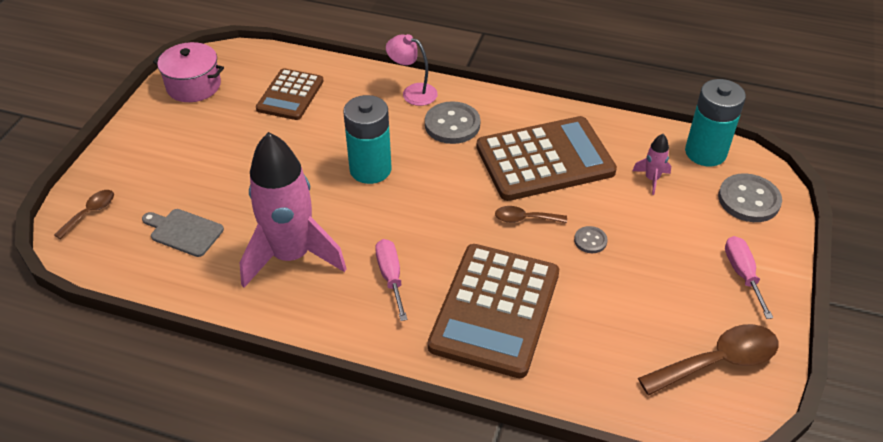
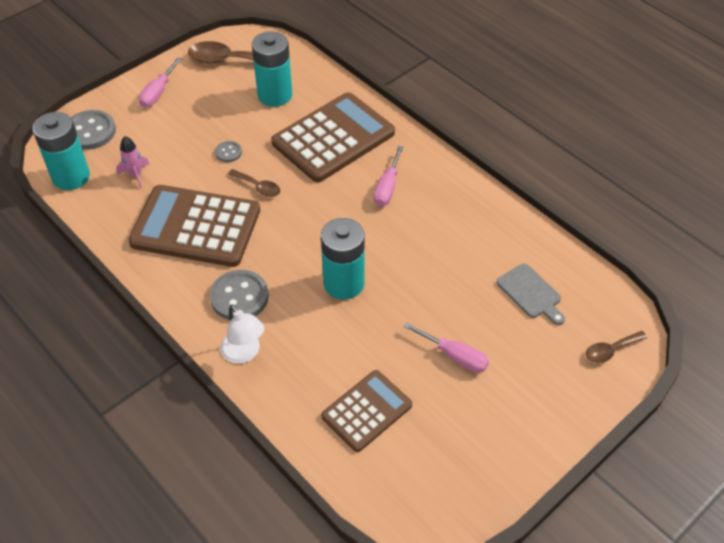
camera: 150 degrees left, 5 degrees up
(193, 86) = (464, 479): pink pot -> none
(236, 154) = (455, 356): none -> pink screwdriver
(291, 256) = (451, 234): pink rocket -> none
(413, 92) = (244, 353): pink lamp -> white lamp
(613, 336) = (275, 95): none -> turquoise battery

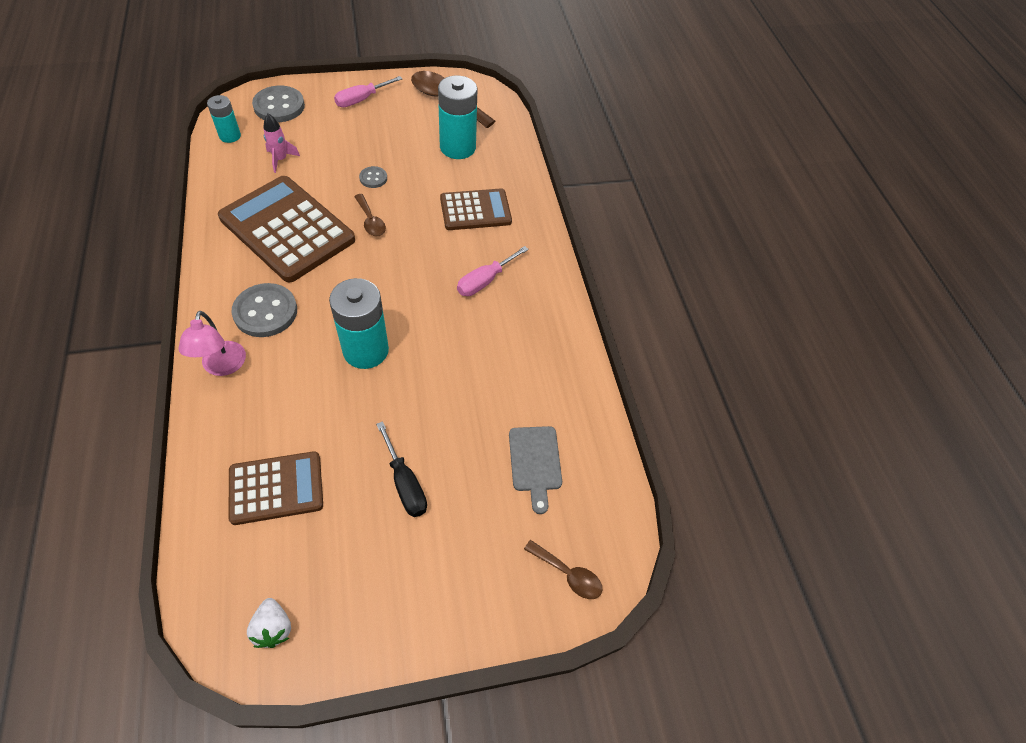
camera: 25 degrees right, 5 degrees up
(71, 177) = (230, 136): turquoise battery -> turquoise battery, size x0.57
(244, 353) = (222, 366): white lamp -> pink lamp
(333, 138) = (475, 210): brown calculator -> brown calculator, size x0.59
(449, 496) = (273, 628): none -> white strawberry
(455, 356) = (405, 483): pink screwdriver -> black screwdriver
(610, 350) = (568, 574): brown spoon -> brown spoon turned 150 degrees counterclockwise

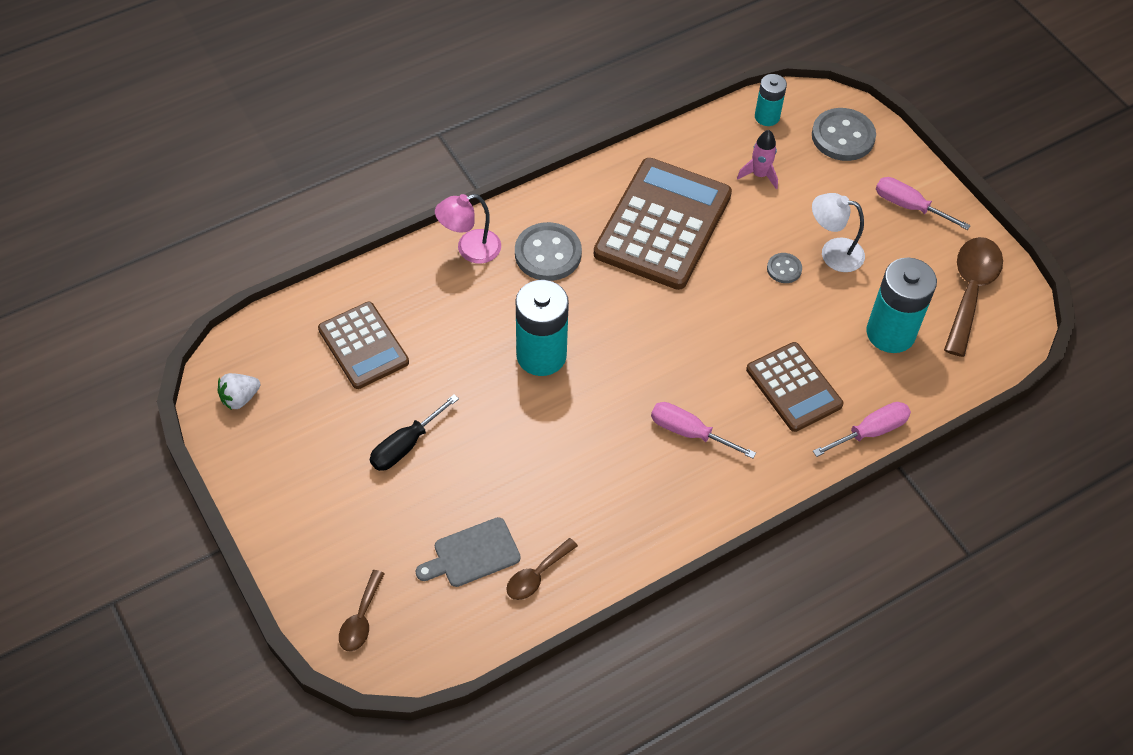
camera: 75 degrees right, 0 degrees up
(370, 221) = (717, 292): brown spoon -> brown spoon (537, 575)
(375, 149) = (833, 253): none -> white lamp
(529, 186) = (870, 432): none -> pink screwdriver

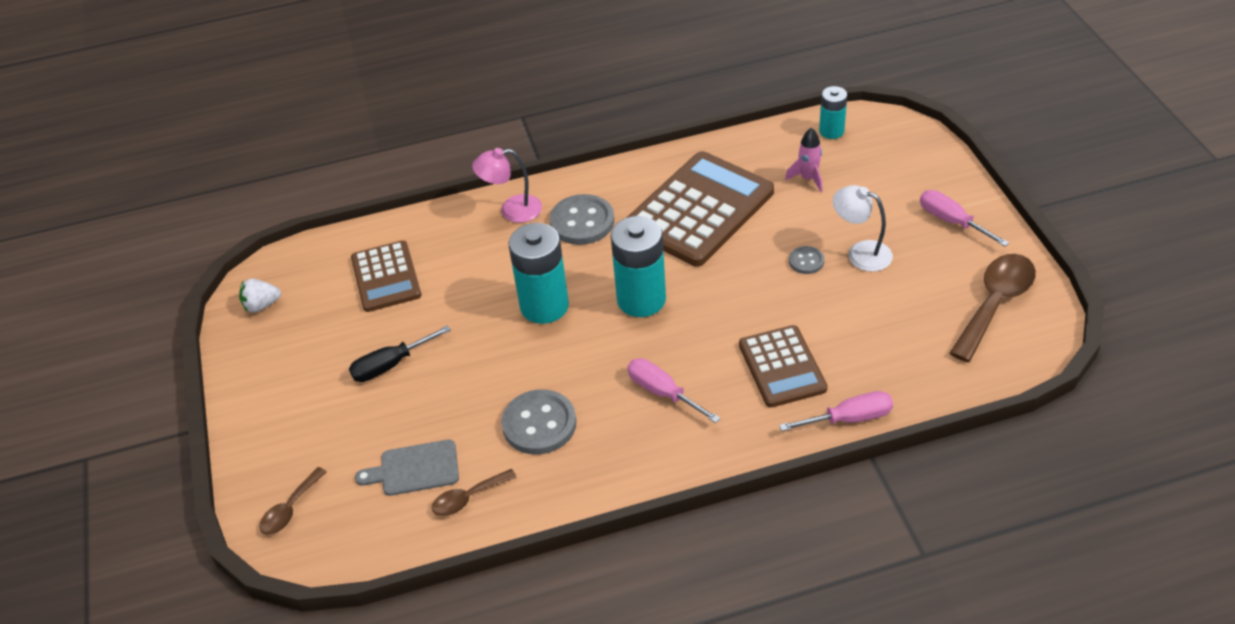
camera: 20 degrees right, 10 degrees down
(843, 136) = (902, 155): grey button -> grey button (539, 424)
(890, 333) = (898, 331): turquoise battery -> turquoise battery (641, 299)

